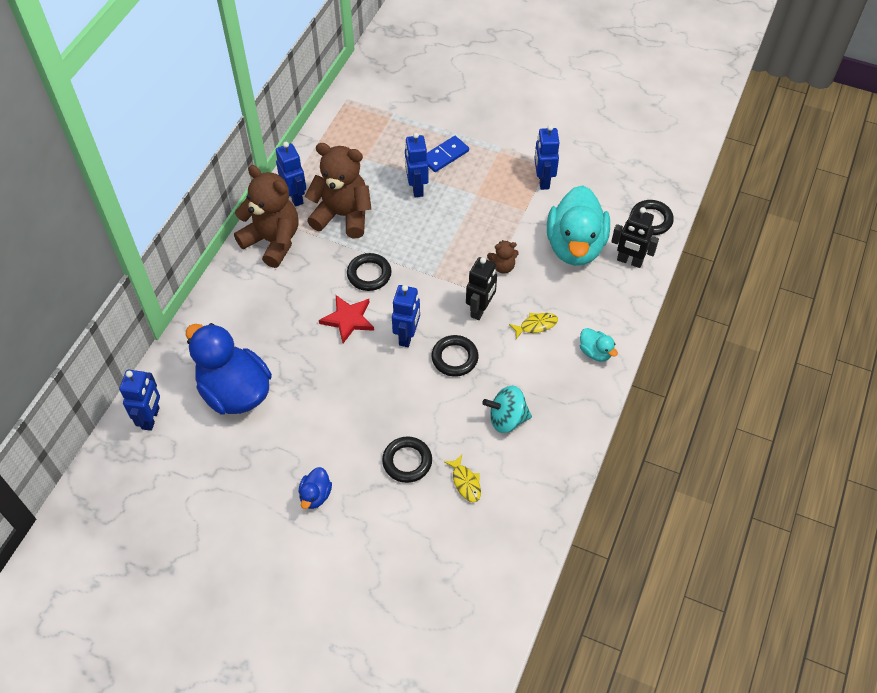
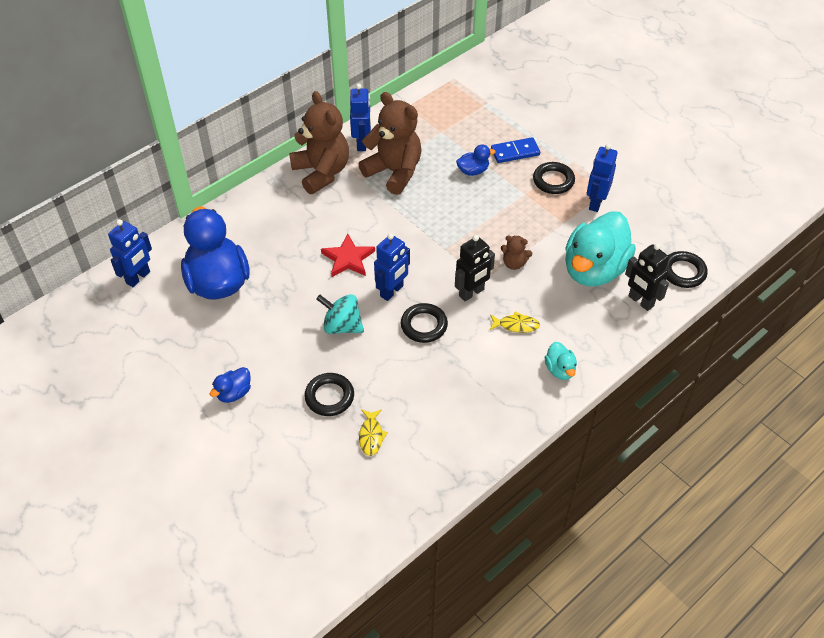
camera: 25 degrees right, 5 degrees down
(369, 274) = (388, 228): black ring -> black ring (553, 181)
(416, 188) = (473, 171): blue robot -> blue duck
(507, 419) = (441, 396): turquoise spinning top -> turquoise spinning top (342, 326)

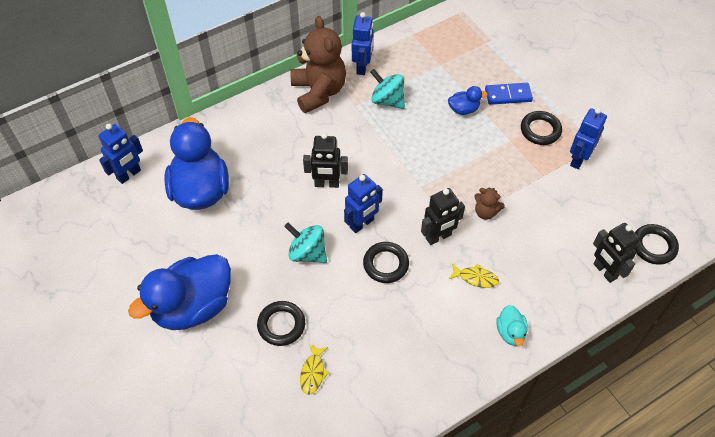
camera: 10 degrees right, 5 degrees up
(234, 393) = (193, 306): blue duck -> blue duck, size x2.29
(348, 259) = (327, 184): red star -> black robot
(394, 172) = (387, 100): brown teddy bear -> turquoise spinning top
(594, 270) = (564, 230): turquoise duck -> none

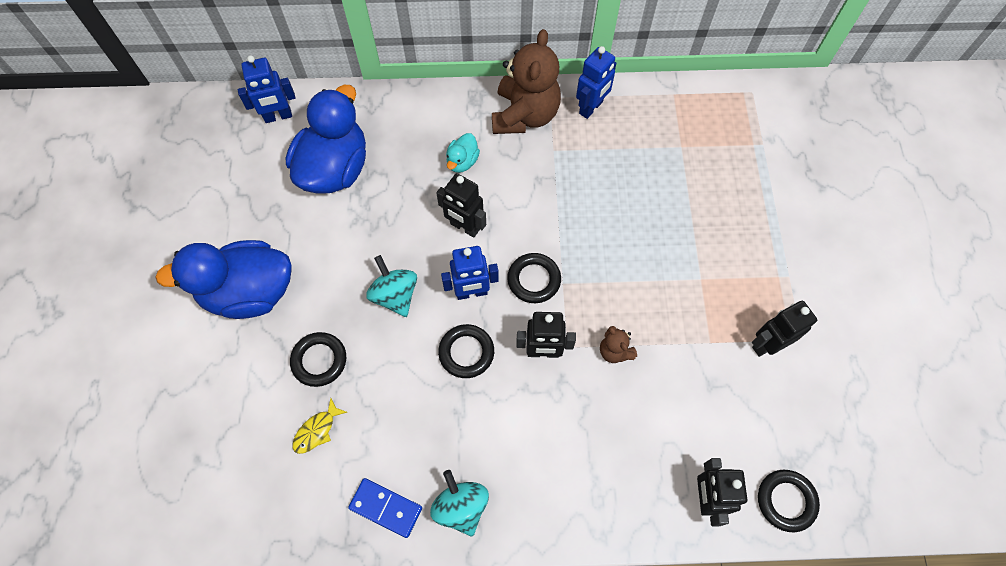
camera: 30 degrees right, 10 degrees up
(387, 100) = (592, 161): turquoise spinning top -> turquoise spinning top (461, 507)
(463, 109) = (672, 214): blue duck -> none
(476, 278) = (552, 422): yellow fish -> none
(508, 95) = (736, 222): blue domino -> blue domino (386, 508)
(510, 332) = (548, 507): turquoise duck -> turquoise duck (462, 161)
(540, 130) = (745, 285): black ring -> black ring (534, 280)
(578, 159) = (767, 344): blue robot -> black robot

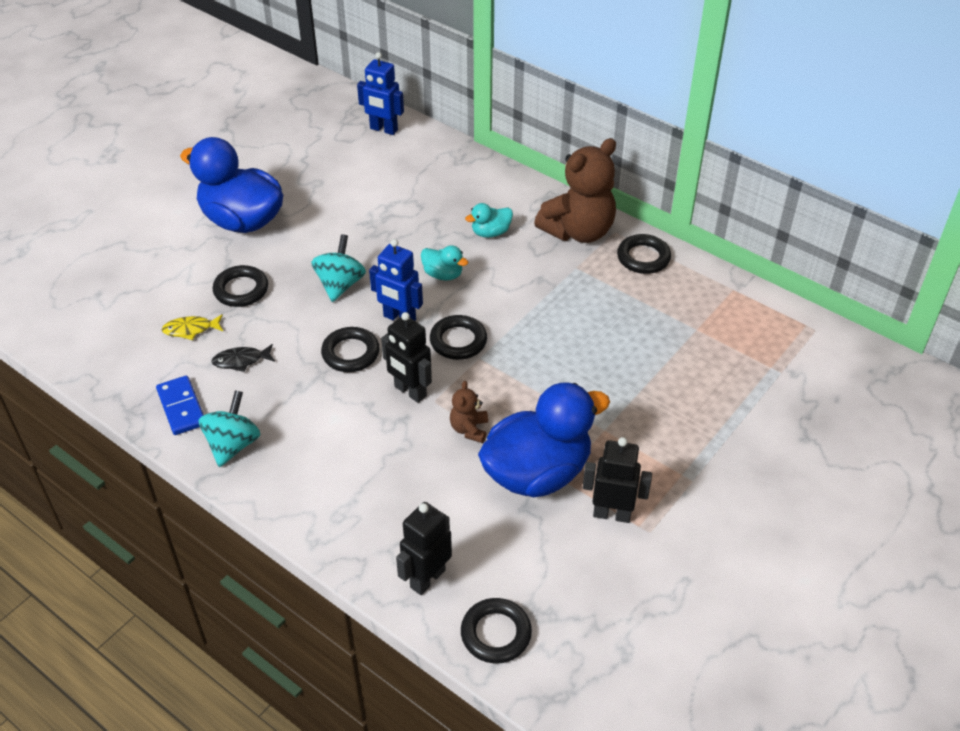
camera: 40 degrees right, 20 degrees down
(335, 168) = (388, 182): blue duck -> blue duck (537, 473)
(388, 427) = (241, 361): none -> black fish
(464, 227) = (443, 274): black robot -> turquoise duck
(591, 108) = (643, 258): blue robot -> black ring

